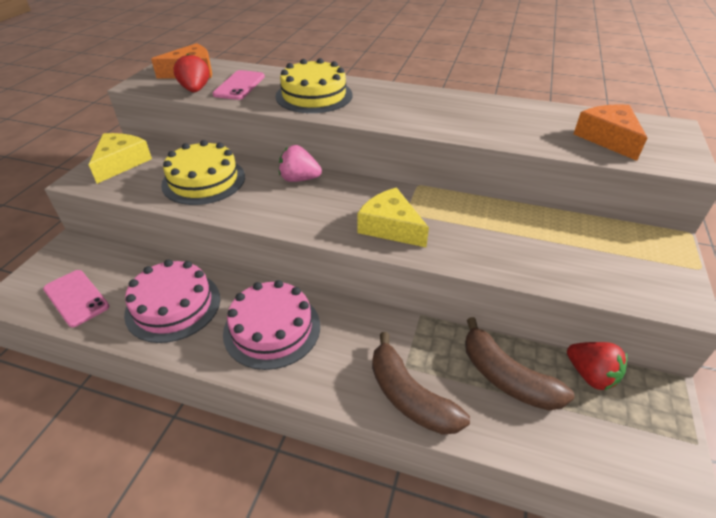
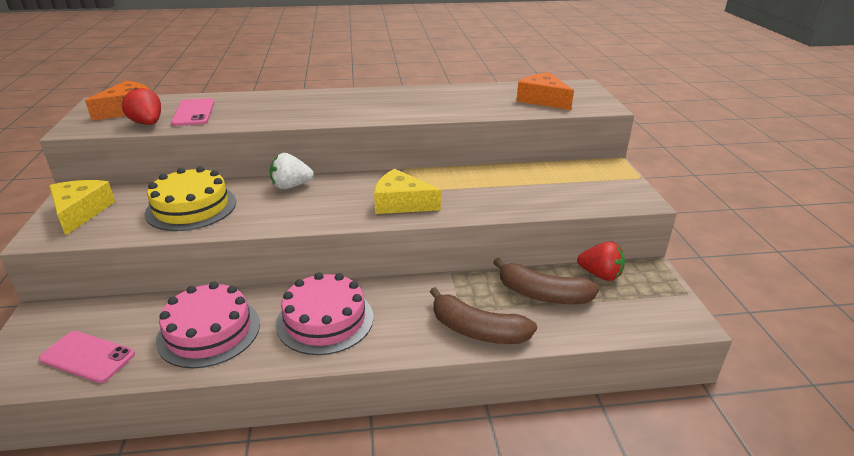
camera: 25 degrees left, 10 degrees down
(299, 179) = (291, 186): pink strawberry -> white strawberry
(314, 95) = (278, 109): yellow cake -> none

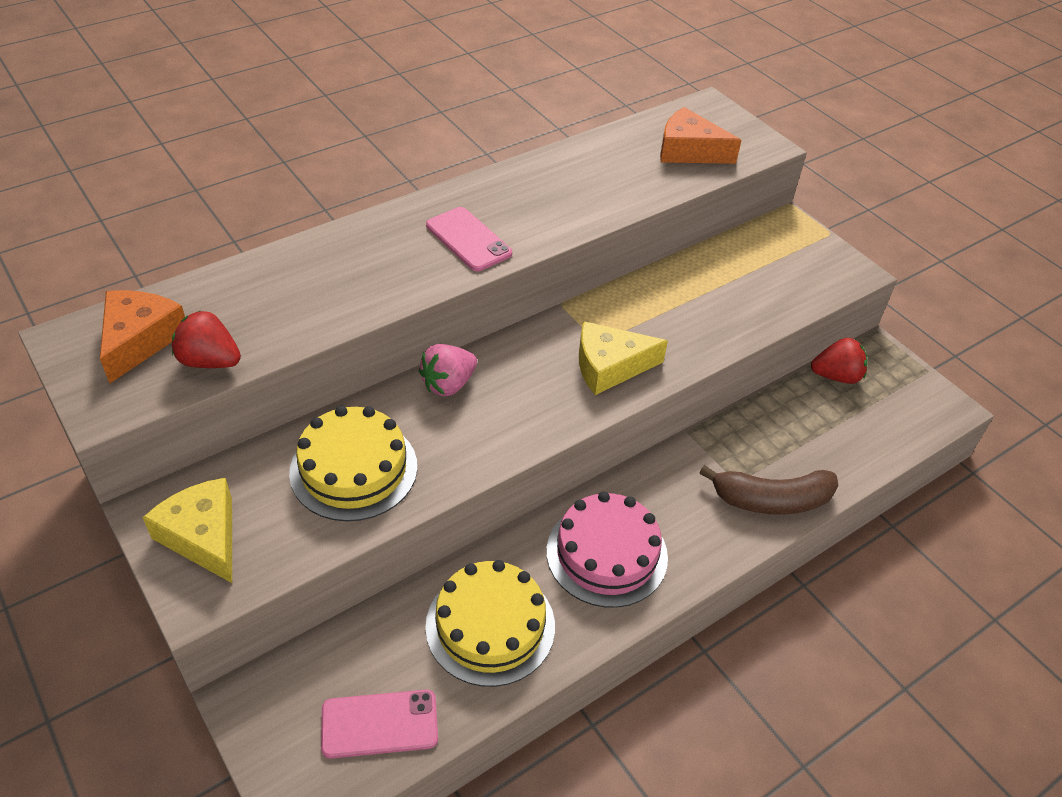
camera: 30 degrees left, 15 degrees up
(194, 113) = (253, 315): pink phone -> pink phone (468, 239)
(209, 331) = (490, 626): pink cake -> yellow cake
(291, 186) = (448, 384): white strawberry -> pink strawberry
(543, 295) = (800, 426): brown banana -> none

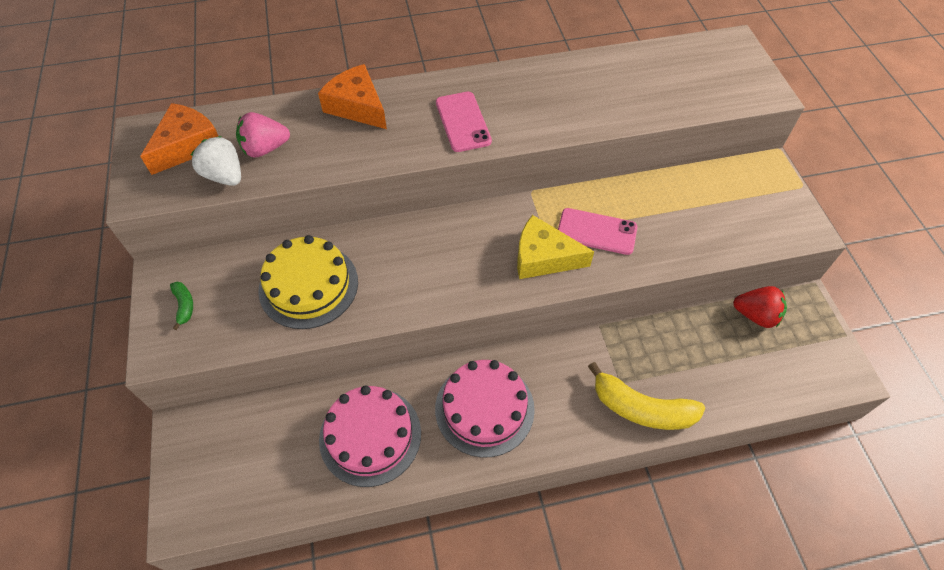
camera: 25 degrees right, 10 degrees up
(203, 536) = (184, 305): yellow cheese -> green banana
(210, 361) = (224, 176): red strawberry -> white strawberry
(379, 724) = (259, 482): pink phone -> pink phone (596, 231)
(448, 384) = (410, 236): pink strawberry -> pink strawberry (265, 149)
(490, 626) = (370, 436): yellow cake -> pink cake
(689, 151) = (692, 82): orange cheese -> orange cheese (357, 106)
(771, 500) = (641, 408): brown banana -> yellow banana

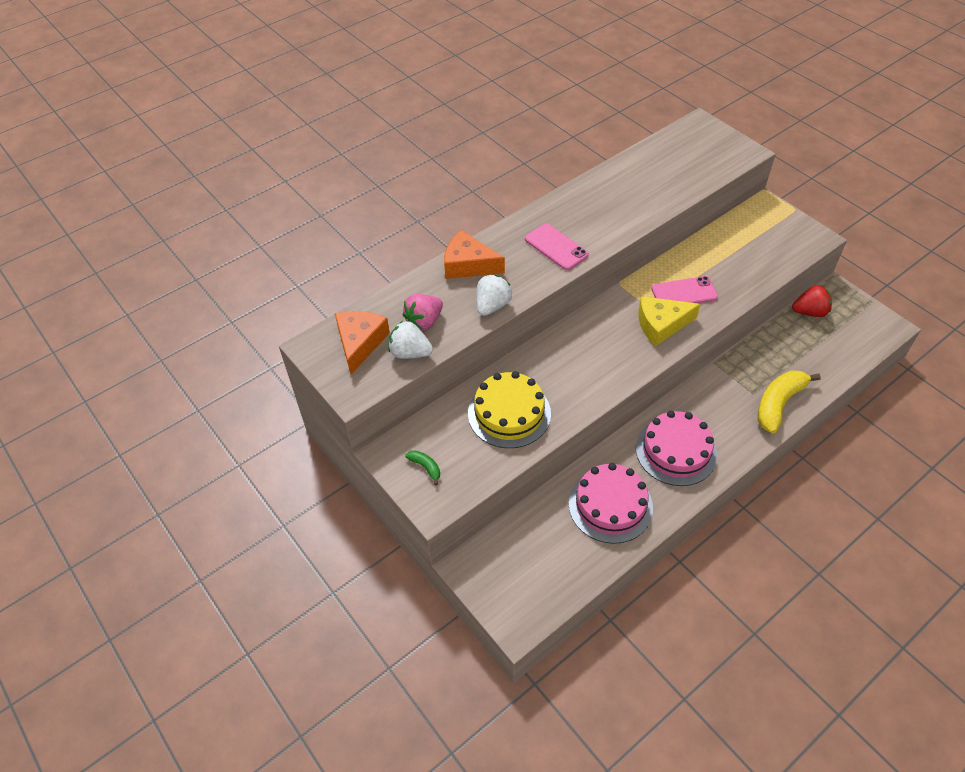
camera: 25 degrees left, 5 degrees down
(345, 159) = (492, 306): none -> white strawberry
(641, 408) = (778, 404): yellow banana -> yellow banana turned 135 degrees clockwise

